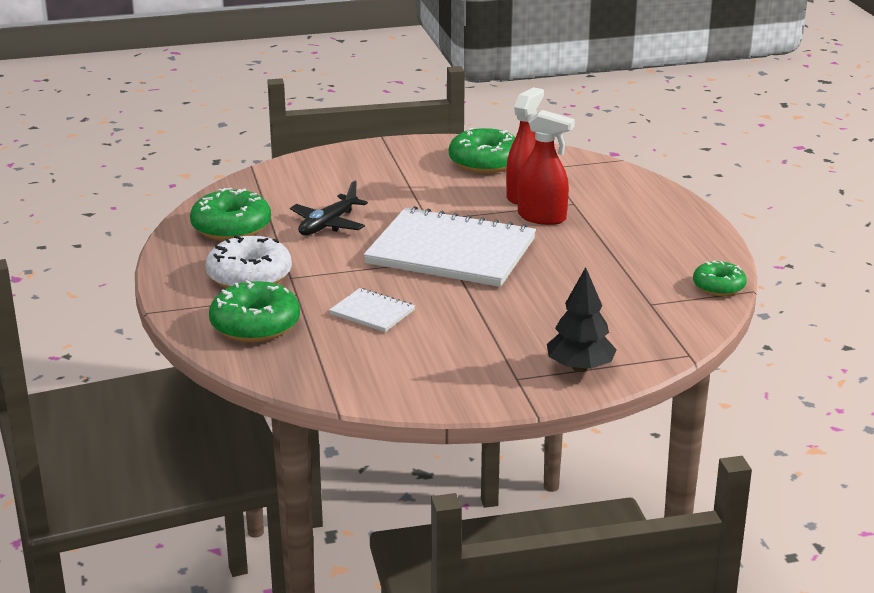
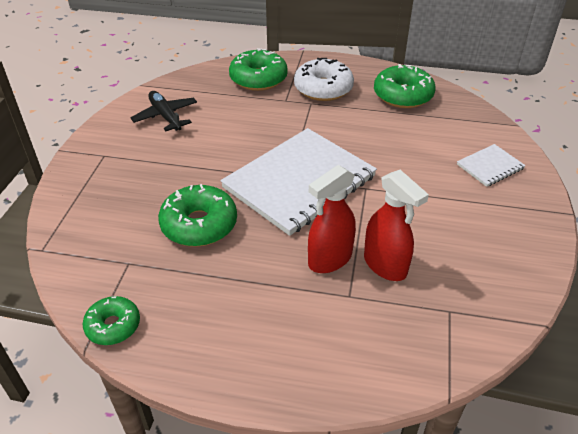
camera: 115 degrees right, 15 degrees up
(328, 224) = (384, 136): black plane -> black plane (165, 116)
(372, 312) = (237, 122): white notebook -> white notebook (490, 166)
(485, 162) = (480, 266): green donut -> green donut (199, 224)
(580, 368) = (85, 186): black tree -> none

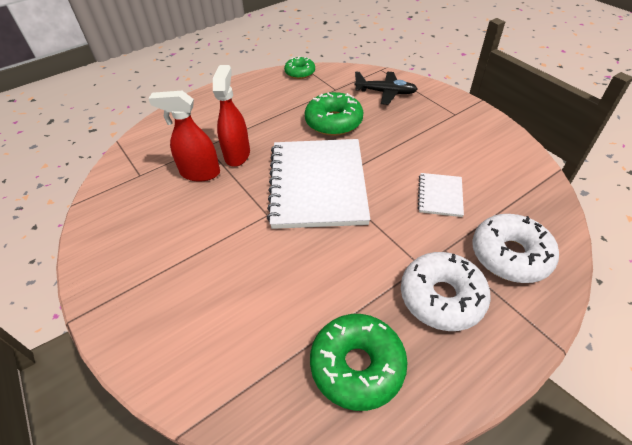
camera: 135 degrees right, 5 degrees up
(165, 116) = (485, 160): black plane -> black plane (386, 93)
(258, 79) = (510, 255): green donut -> white donut
(490, 166) = (177, 322): white notebook -> white notebook (440, 196)

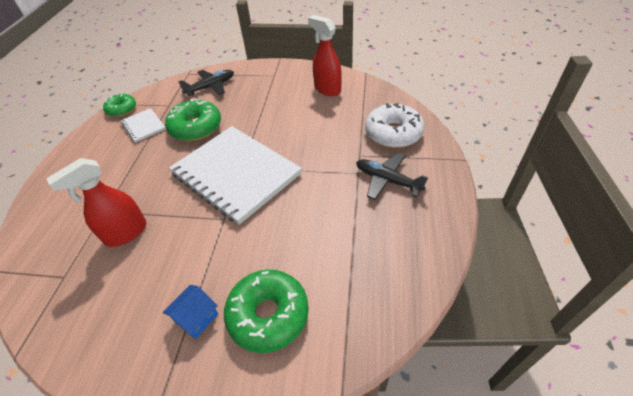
camera: 45 degrees left, 0 degrees up
(169, 273) = (196, 317): none -> blue house
(237, 154) = (143, 198): red spray bottle -> red spray bottle (327, 89)
(357, 365) = (390, 253): green donut -> green donut (268, 315)
(440, 196) = (321, 127): white notebook -> white notebook (143, 126)
(441, 297) = (387, 180): white donut -> black plane

